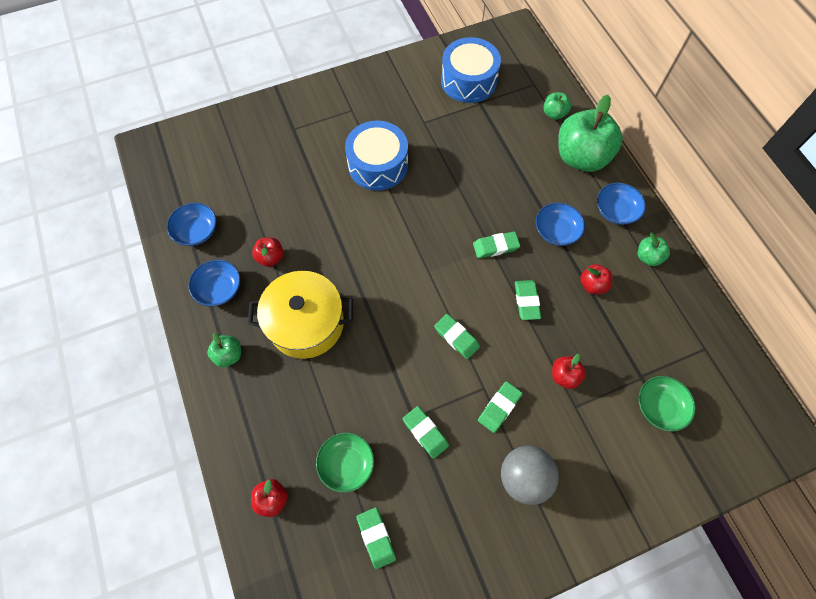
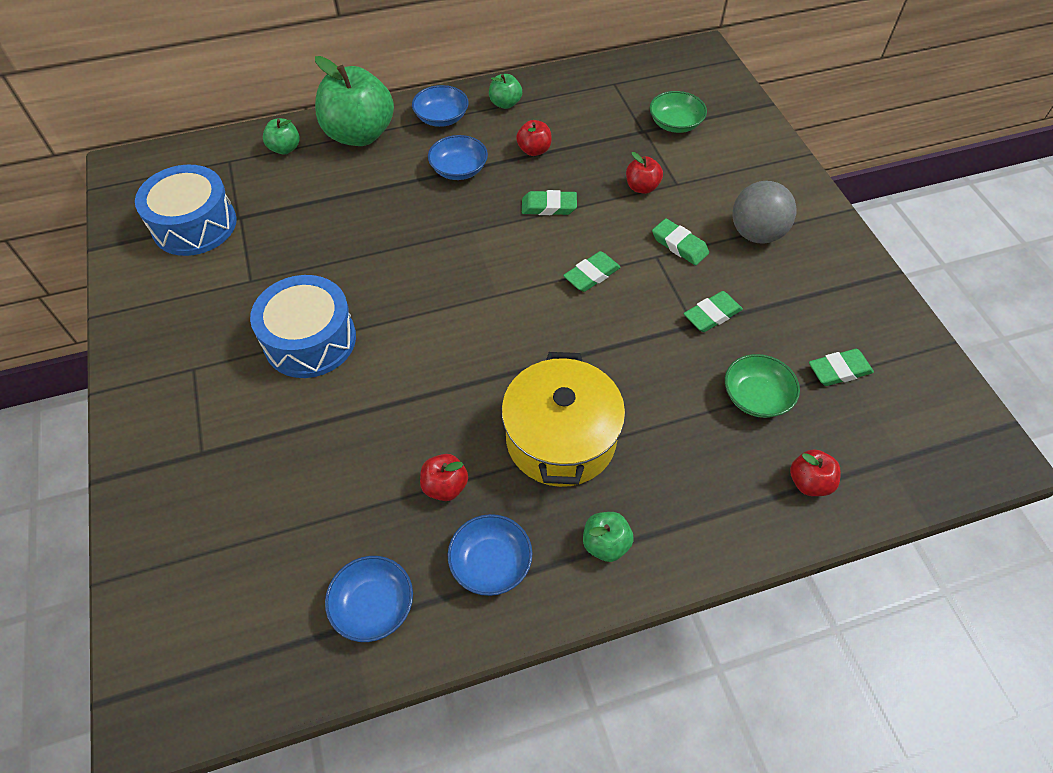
camera: 85 degrees left, 10 degrees down
(495, 246) = (471, 225): green eraser -> none

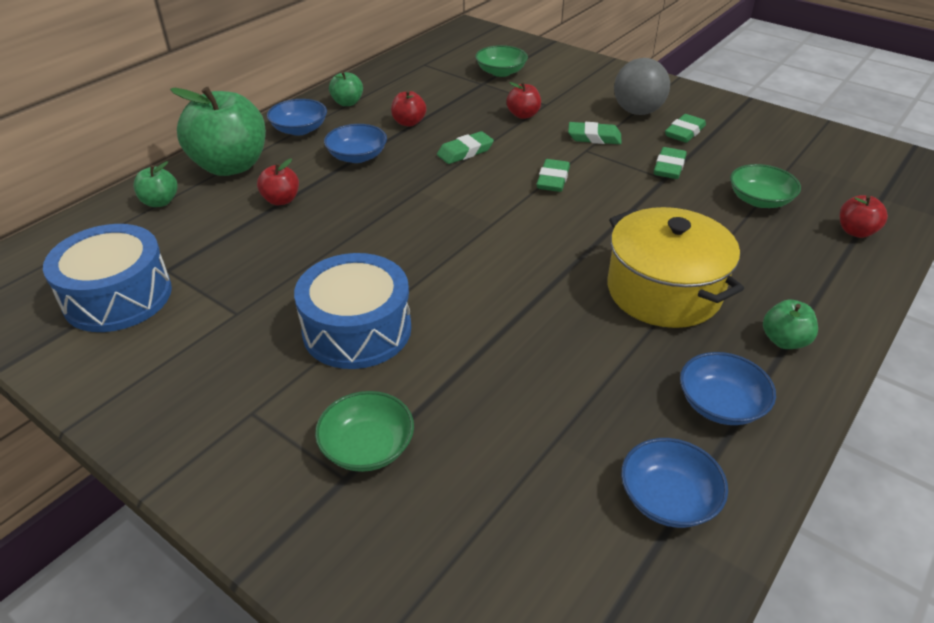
camera: 35 degrees left, 15 degrees down
(233, 438) = (367, 447): none -> green bowl
(445, 486) = (615, 372): red apple -> red apple (281, 200)
(839, 370) = (788, 163): green eraser -> green eraser (684, 132)

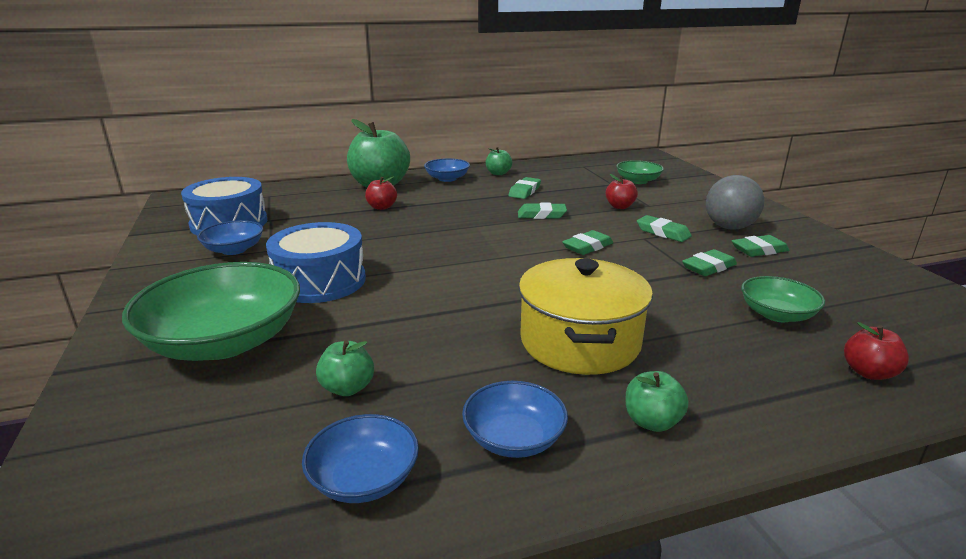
camera: 35 degrees right, 15 degrees down
(160, 202) = (317, 191): green apple -> green apple (347, 388)
(357, 156) = (462, 199): blue bowl -> blue bowl (234, 250)
(367, 447) = (225, 341): green bowl -> green bowl, size x1.95
(409, 122) = (524, 191): red apple -> green eraser

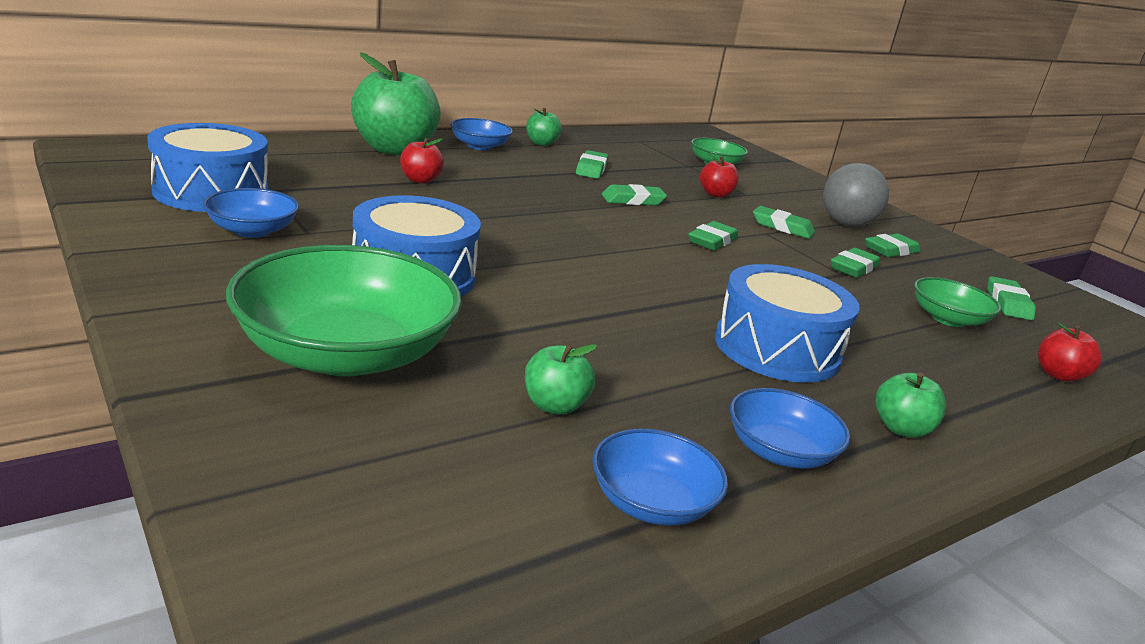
camera: 20 degrees left, 0 degrees up
(580, 341) = (776, 348): yellow pot -> blue drum
(856, 299) = (1008, 303): none -> green eraser

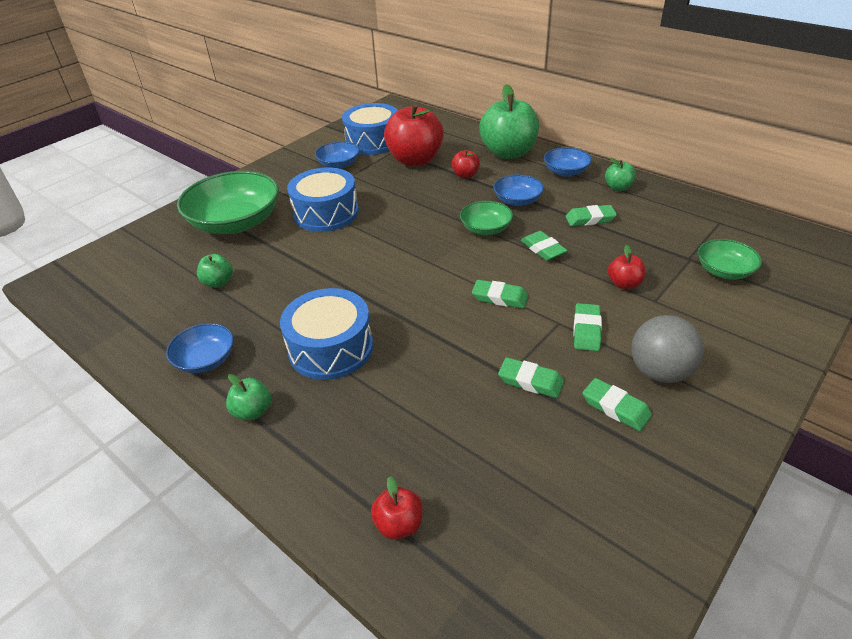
camera: 80 degrees right, 15 degrees up
(329, 188) = (415, 160): none -> red apple
(652, 503) = (149, 324): blue bowl -> blue bowl (517, 201)
(948, 319) = (466, 447): green bowl -> green bowl (485, 229)
(1008, 303) = (556, 503): green eraser -> none

